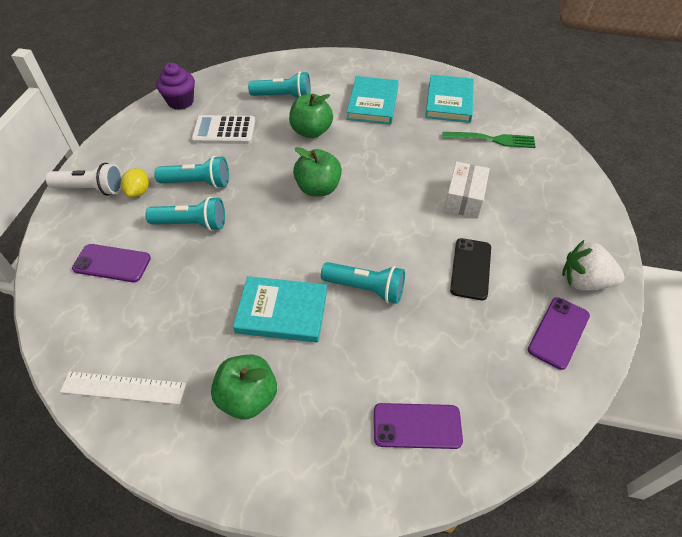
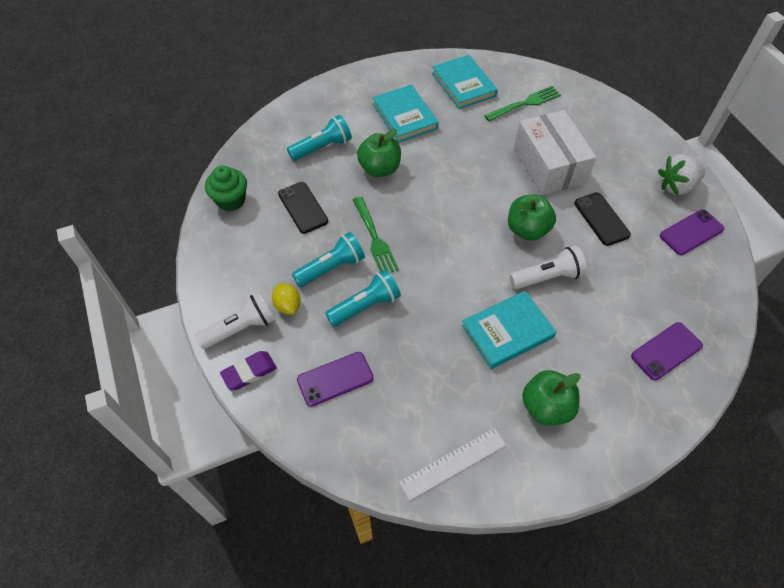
camera: 35 degrees left, 5 degrees up
(63, 222) = (249, 372): none -> purple eraser
(180, 102) = (231, 200): purple cupcake -> green cupcake
(224, 130) = (303, 207): white calculator -> black phone
(253, 178) = (374, 237): none -> green fork
(318, 188) = (435, 217): green apple -> green apple (527, 230)
(365, 288) = (547, 277): turquoise flashlight -> white flashlight
(464, 198) = (549, 165): white box -> white box, size x1.61
(558, 332) = (691, 232): purple phone -> purple phone turned 60 degrees clockwise

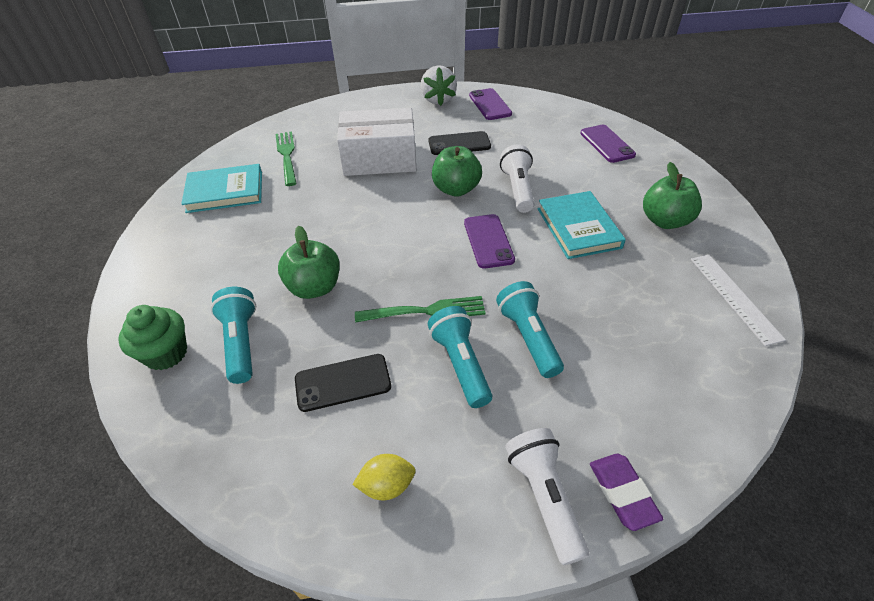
camera: 75 degrees left, 10 degrees down
(231, 200) = (283, 485): green cupcake -> green cupcake (166, 353)
(288, 305) = (512, 425): yellow lemon -> yellow lemon (387, 485)
(335, 379) = (634, 386): purple phone -> purple phone (488, 241)
(405, 116) = (240, 249): turquoise book -> none

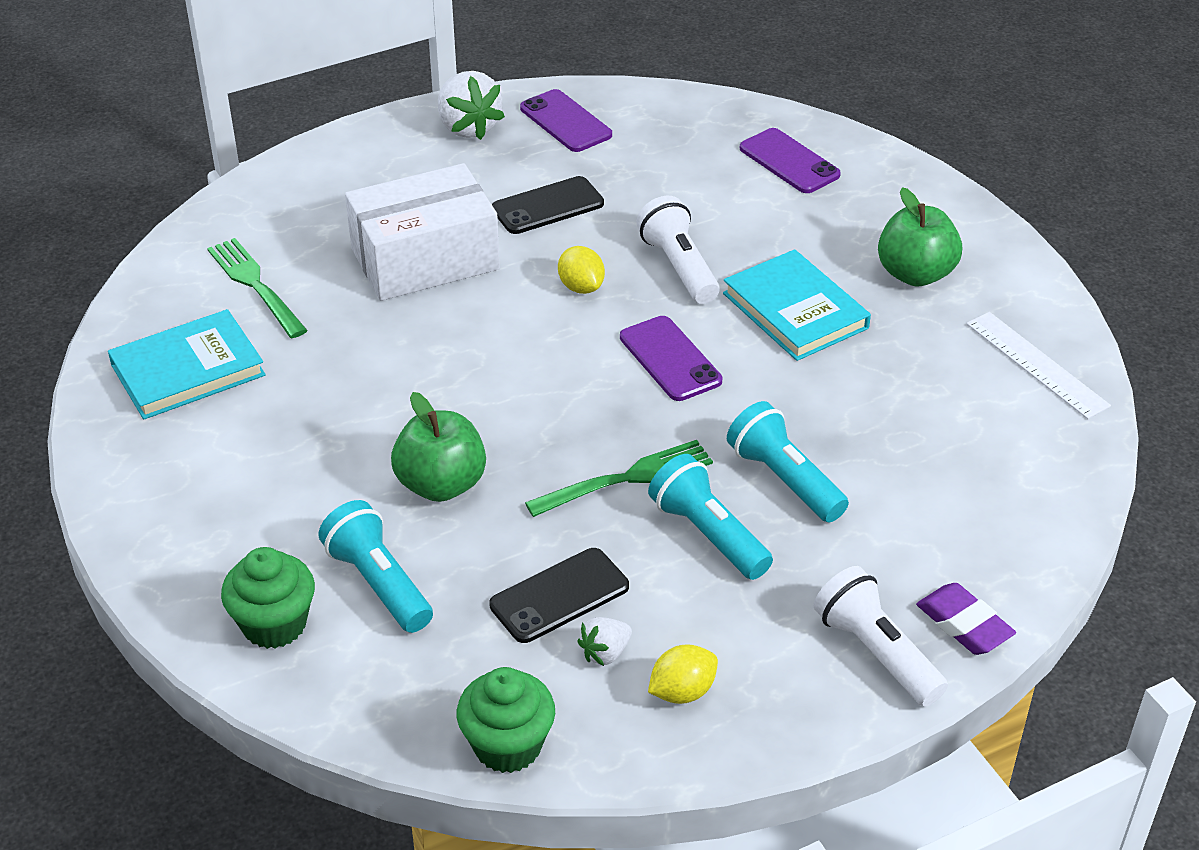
camera: 20 degrees left, 5 degrees down
(246, 491) = (507, 746): none -> green cupcake
(350, 435) = (605, 653): none -> white strawberry
(456, 189) = (581, 287): green apple -> yellow lemon

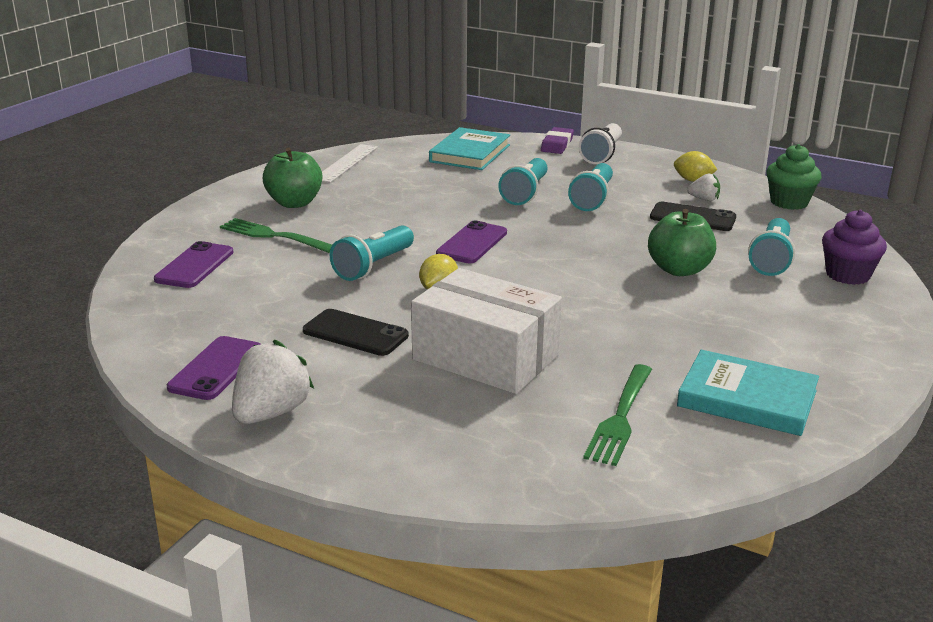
camera: 125 degrees left, 15 degrees down
(274, 624) = (847, 275): green cupcake -> purple cupcake
(625, 479) = (589, 226): green fork -> green fork (274, 236)
(679, 267) = (373, 266): white flashlight -> turquoise flashlight
(795, 311) = (375, 223): turquoise book -> turquoise book (470, 153)

